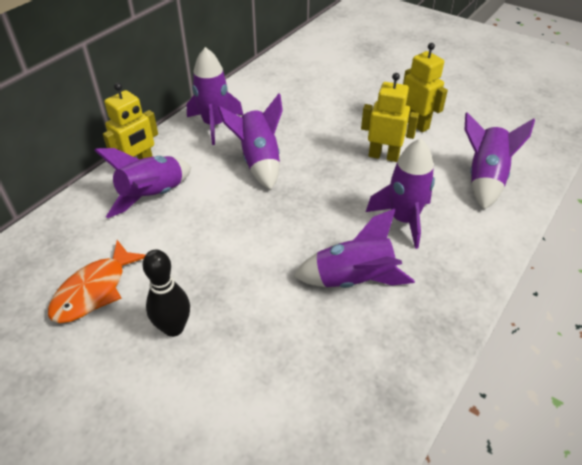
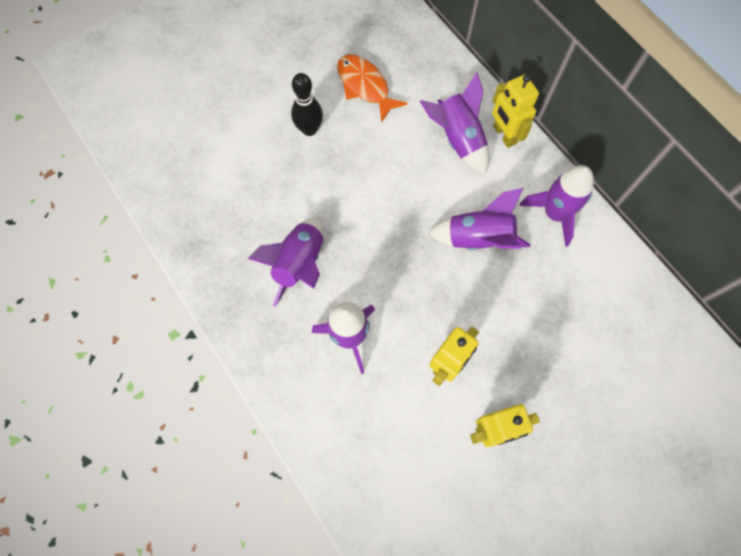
camera: 110 degrees right, 25 degrees up
(484, 179) = (375, 452): purple rocket -> none

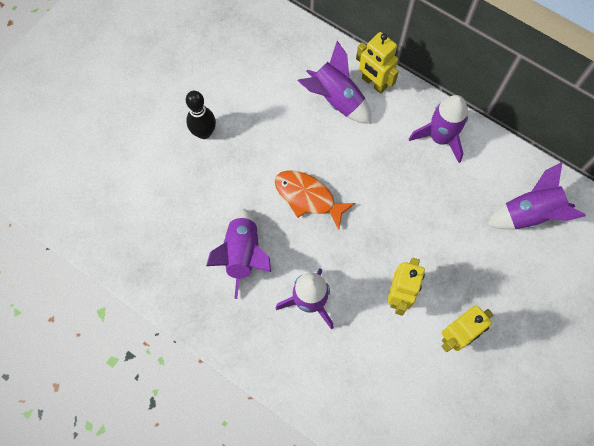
camera: 20 degrees left, 0 degrees up
(365, 86) = (238, 78): orange fish -> orange fish (308, 197)
(478, 238) = (385, 180): purple rocket -> purple rocket (529, 214)

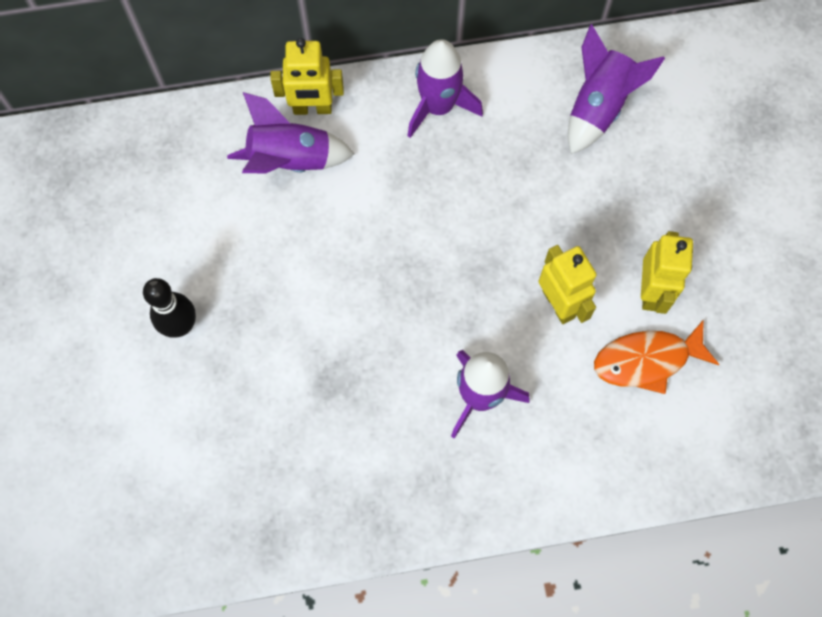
camera: 45 degrees left, 0 degrees up
(243, 254) = (360, 415): purple rocket -> none
(308, 197) = (367, 291): orange fish -> orange fish (647, 360)

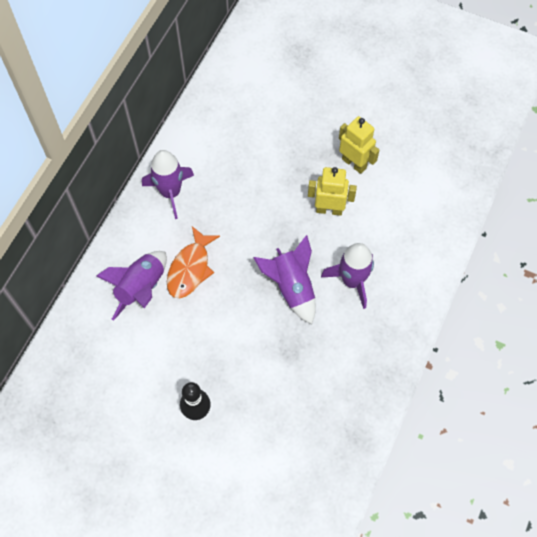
camera: 55 degrees left, 5 degrees down
(312, 109) = (118, 256): yellow robot -> none
(598, 107) = (234, 118): purple rocket -> purple rocket (291, 287)
(647, 360) = (389, 190): orange fish -> orange fish (190, 269)

